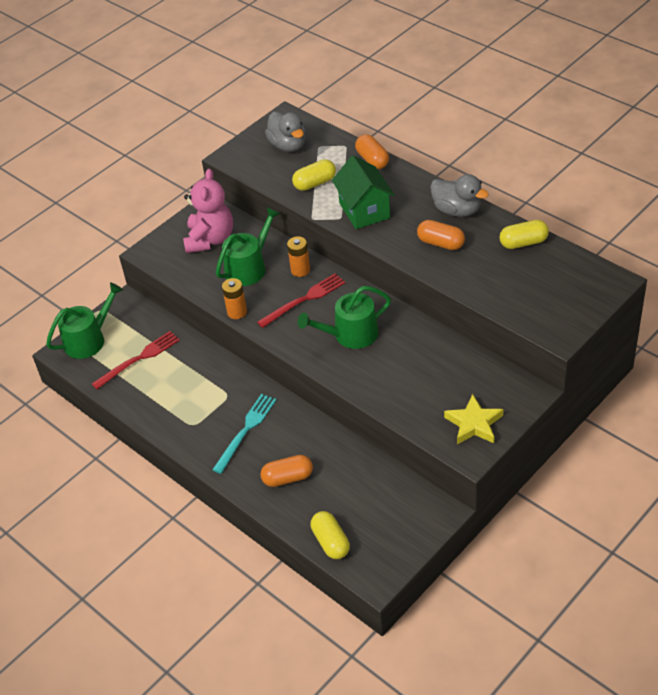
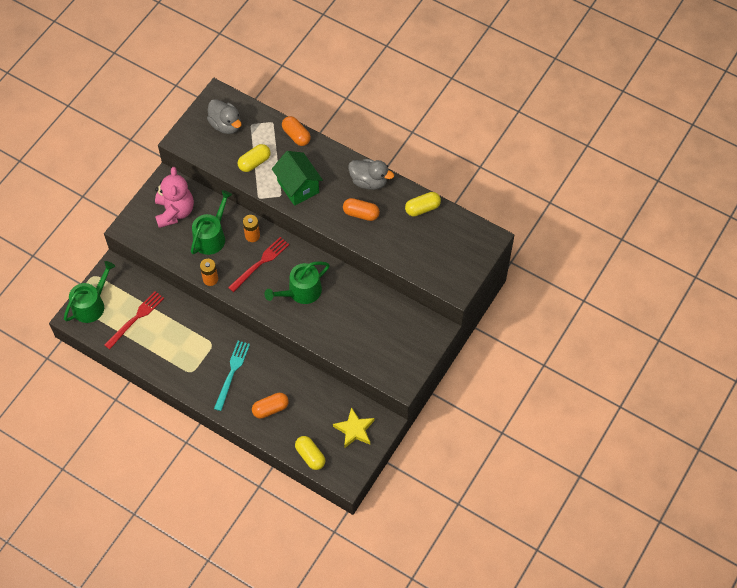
camera: 15 degrees left, 15 degrees up
(474, 424) = (401, 359): yellow star -> yellow star (354, 430)

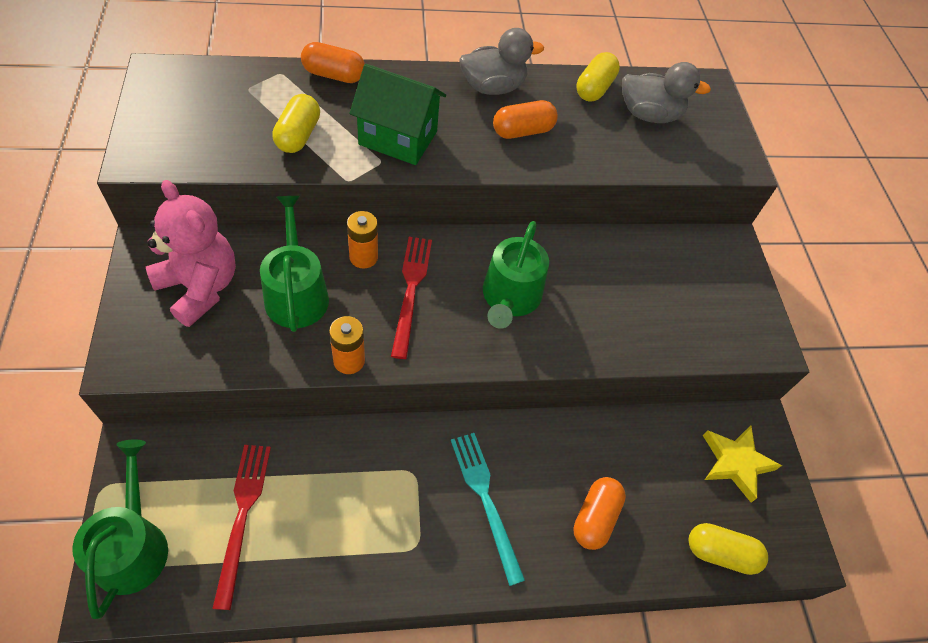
camera: 45 degrees left, 5 degrees down
(226, 125) = (205, 105): grey duck -> grey duck (649, 115)

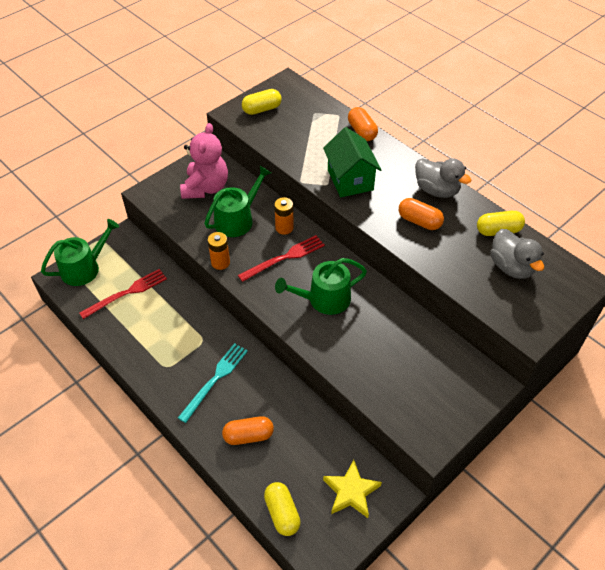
camera: 60 degrees right, 5 degrees down
(298, 135) = (307, 147): yellow capsule -> yellow capsule (262, 109)

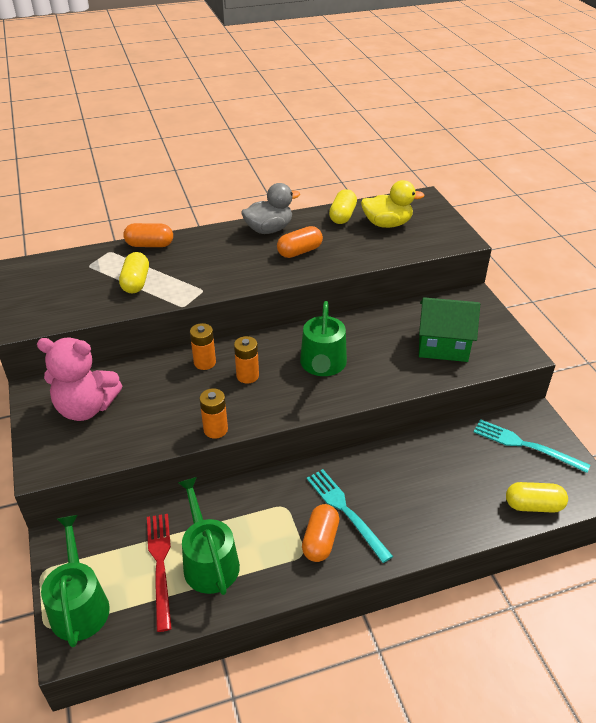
camera: 65 degrees left, 10 degrees down
(206, 188) = (86, 408): pink teddy bear -> pink teddy bear turned 150 degrees clockwise
(237, 219) = (161, 395): green watering can -> green watering can (209, 561)
(248, 436) = (432, 504): orange capsule -> orange capsule (320, 541)
(262, 109) = (41, 299): yellow capsule -> yellow capsule (136, 282)
(284, 258) = (247, 376): red fork -> orange battery
(350, 180) = (210, 273): green house -> green house (443, 346)
(351, 492) = (525, 445): yellow star -> turquoise fork
(511, 267) = (387, 224): grey duck -> yellow duck

